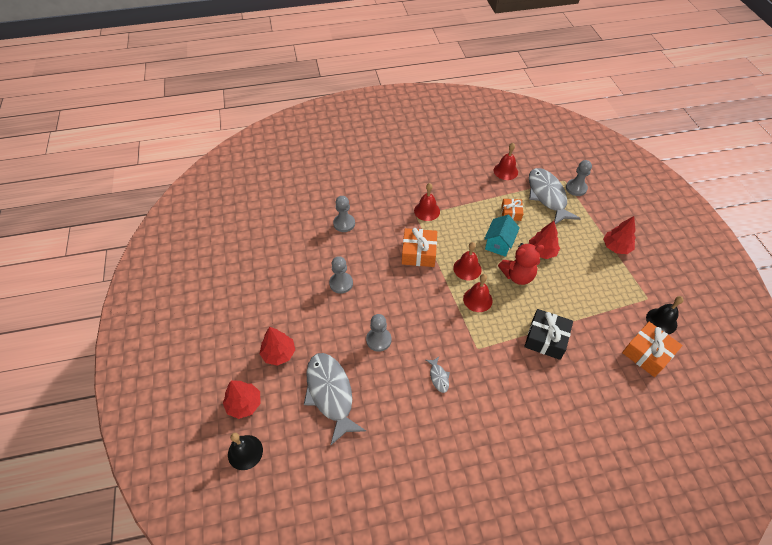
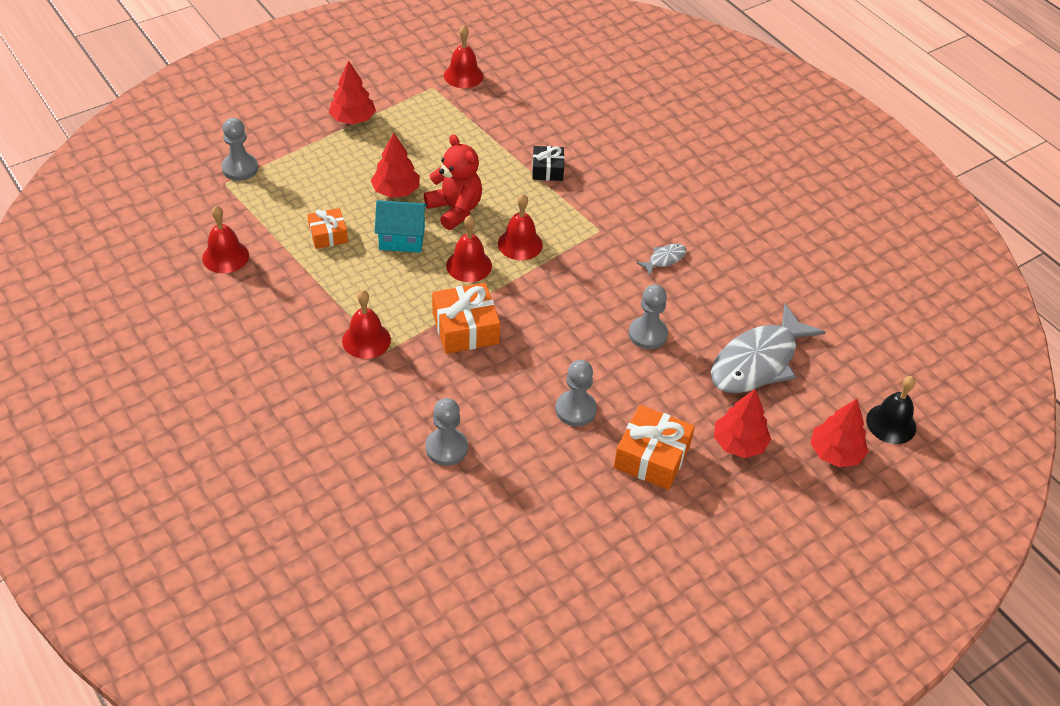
camera: 115 degrees left, 5 degrees down
(546, 339) = (547, 170): black gift -> black gift, size x0.62
(547, 196) = (271, 198): grey fish -> none
(647, 353) = (519, 85): orange gift -> orange gift (652, 457)
(661, 321) = (463, 75): black bell -> red bell

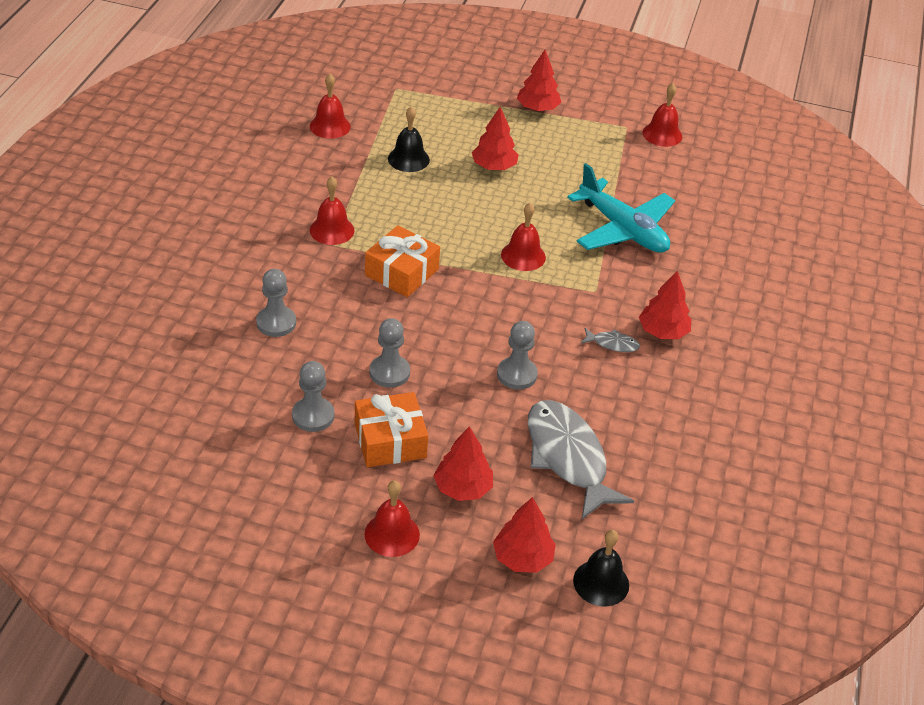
camera: 50 degrees right, 5 degrees down
(240, 168) = (418, 87): grey pawn -> grey pawn (313, 416)
(328, 235) = (408, 159): orange gift -> black bell
(402, 238) = (450, 195): turquoise house -> none
(455, 209) = (514, 205): red teddy bear -> none
(469, 265) = (466, 241): red bell -> red bell (392, 534)
(547, 170) = (622, 229): black gift -> turquoise plane
(677, 224) = (663, 332): none -> red tree
(758, 362) = (568, 457): grey fish -> grey fish turned 60 degrees clockwise

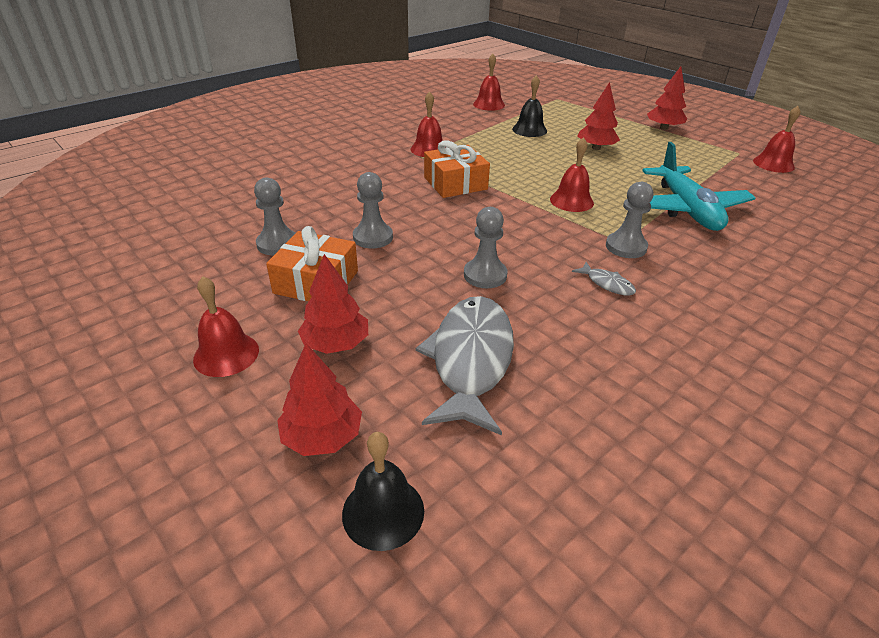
camera: 35 degrees right, 5 degrees down
(276, 323) = (325, 184): grey pawn -> grey pawn (626, 247)
(663, 332) = (673, 292): red tree -> none

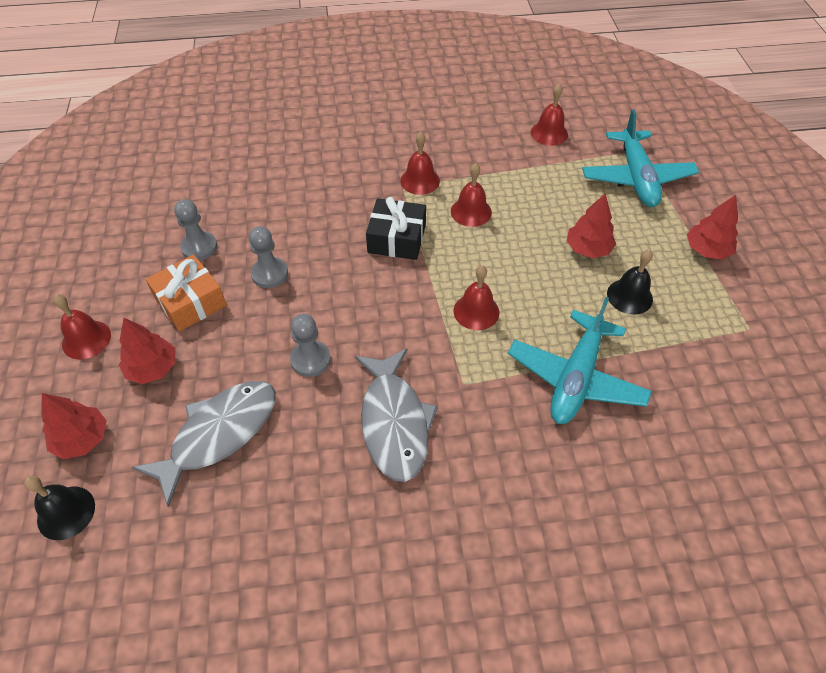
camera: 35 degrees right, 15 degrees up
(455, 183) = (397, 238): orange gift -> black gift
(529, 130) = (548, 191): black bell -> black bell (629, 296)
(574, 110) = (636, 178): none -> turquoise plane
(607, 284) = (394, 422): grey fish -> grey fish, size x2.37
(626, 247) = (459, 392): grey pawn -> none
(773, 164) = (768, 364): red bell -> red bell (471, 211)

